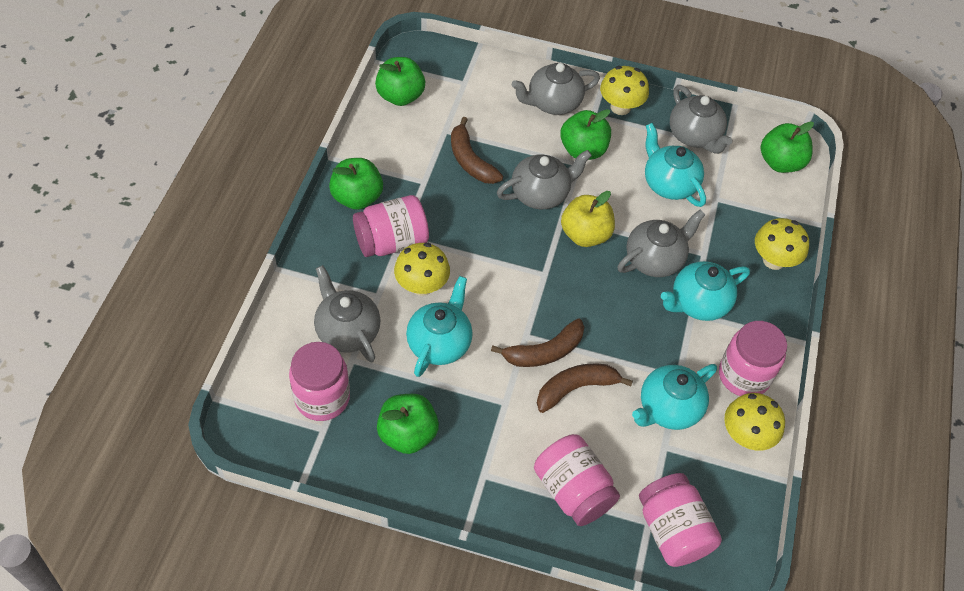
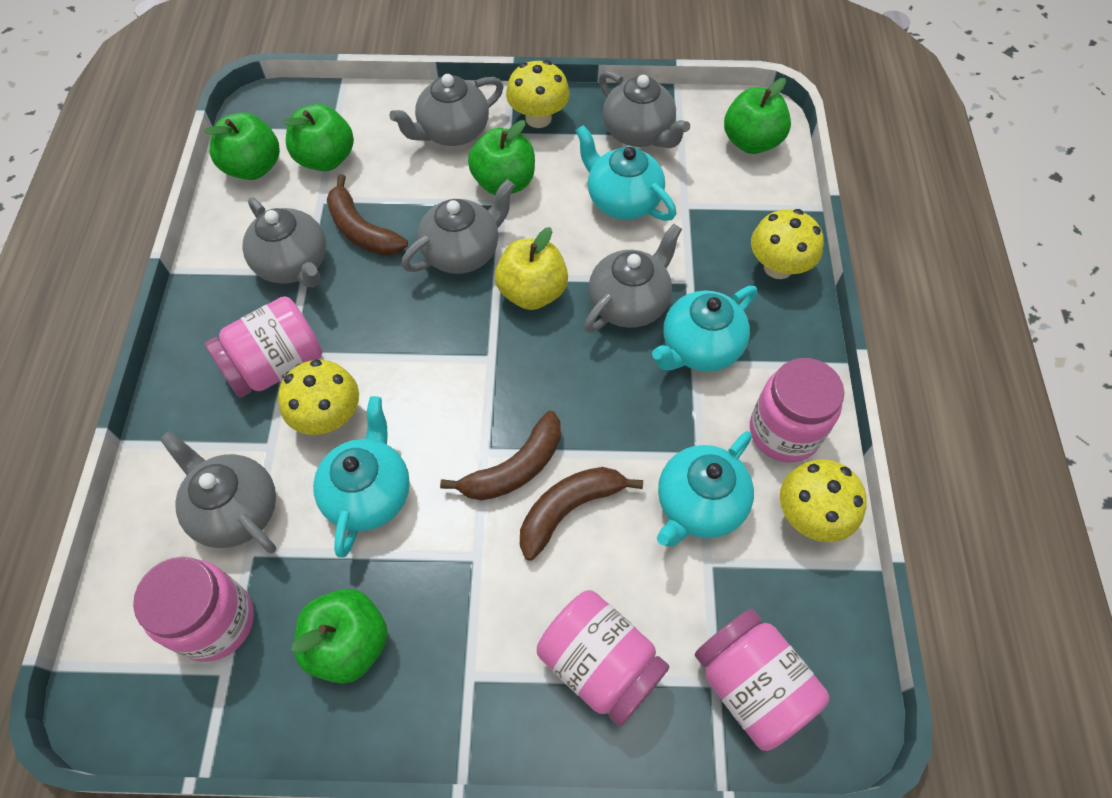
camera: 10 degrees left, 5 degrees up
(357, 197) = (218, 315): green apple -> green apple (326, 159)
(417, 174) = (294, 264): none -> grey teapot

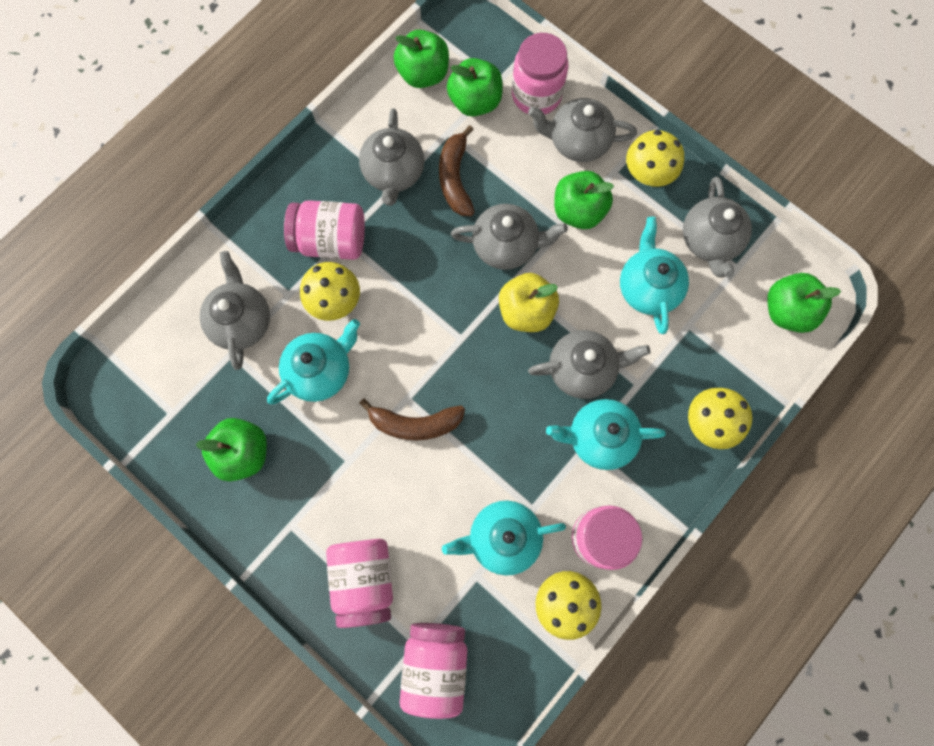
camera: 40 degrees right, 15 degrees up
(215, 621) = (186, 381): pink jar -> pink jar (536, 95)
(569, 509) = (424, 476): brown banana -> none

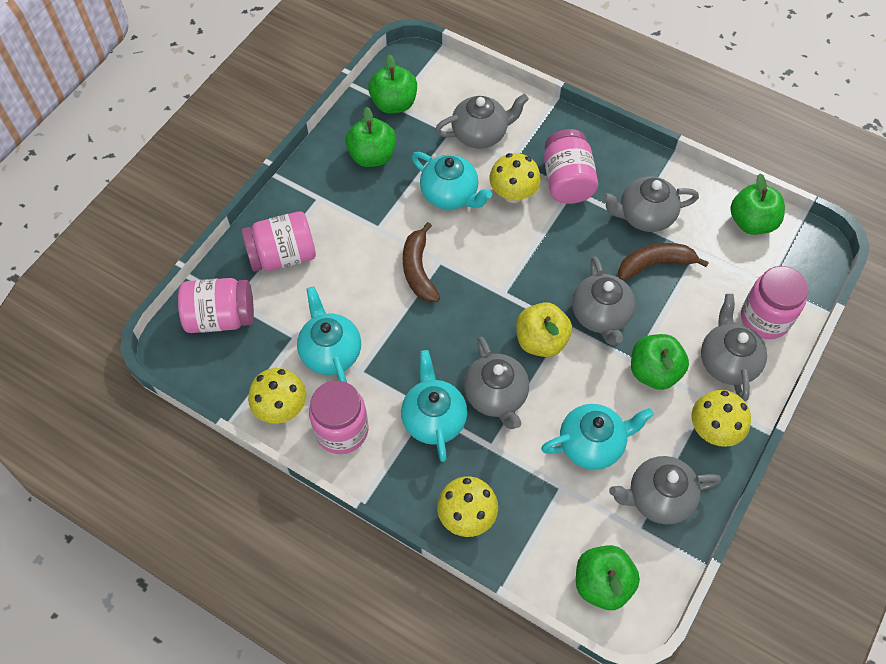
camera: 80 degrees right, 15 degrees down
(475, 101) = (738, 268): green apple -> green apple (394, 104)

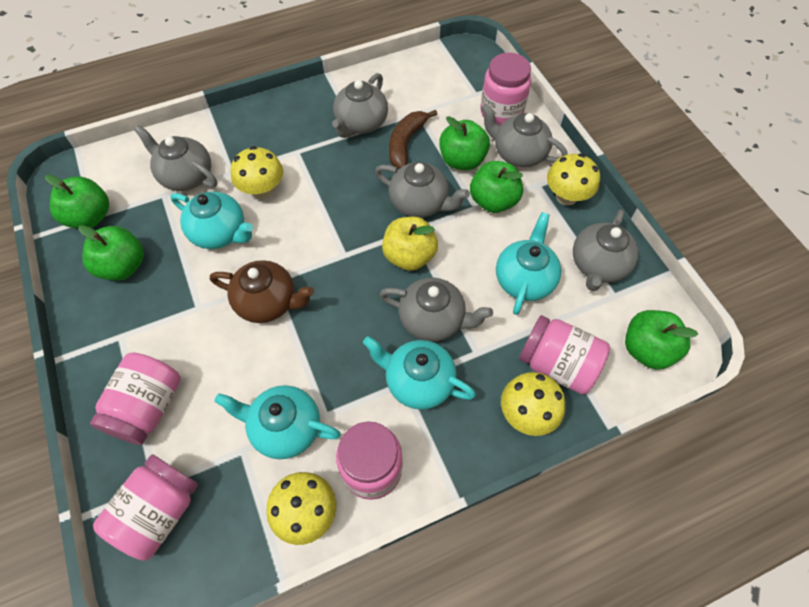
camera: 55 degrees left, 0 degrees up
(418, 270) = (268, 302): brown banana -> brown teapot
(450, 195) = (220, 233): turquoise teapot -> turquoise teapot turned 45 degrees clockwise
(480, 134) = (186, 176): grey teapot -> grey teapot turned 75 degrees counterclockwise
(567, 181) = (286, 149): pink jar -> pink jar (557, 364)
(751, 222) = (421, 71): green apple -> green apple (462, 160)

